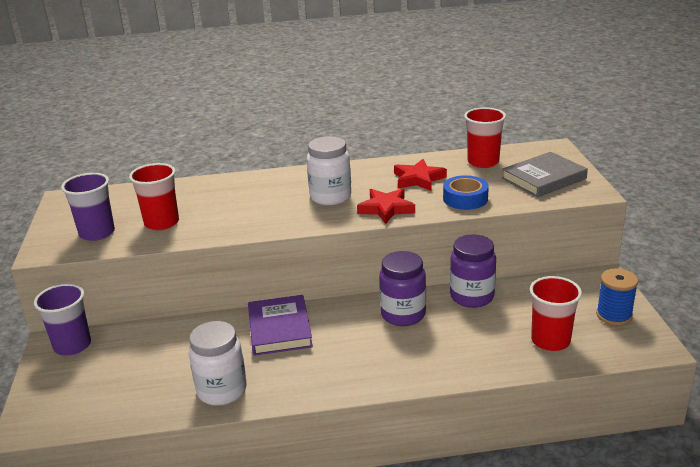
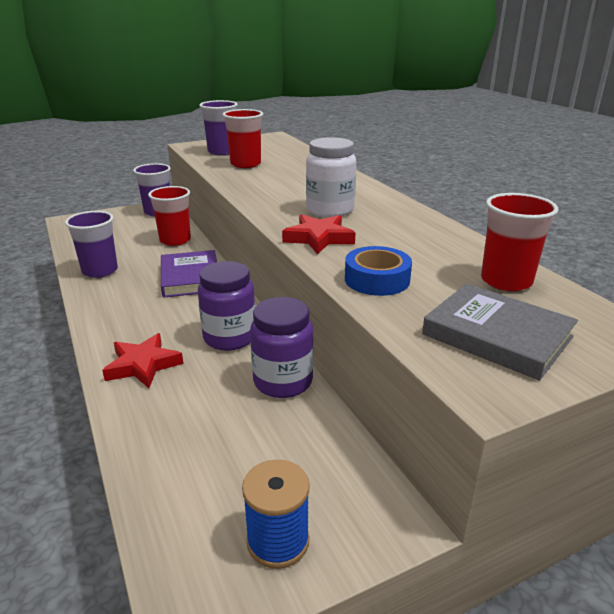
camera: 70 degrees right, 0 degrees up
(222, 390) = (100, 271): white jar -> purple cup
(280, 329) = (190, 278): purple book -> purple book turned 75 degrees counterclockwise
(418, 179) = (410, 246): red star -> red star (143, 365)
(550, 341) = (193, 465): red cup -> red cup (175, 240)

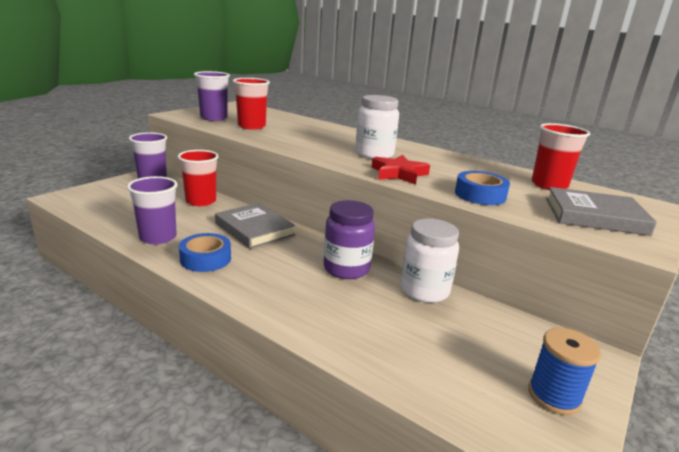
camera: 30 degrees left, 5 degrees down
(115, 299) = (205, 259): none -> blue tape
(143, 365) = (302, 305): red star -> none
(190, 278) = (254, 229): purple book -> grey book
(283, 382) = (424, 290): purple jar -> white jar

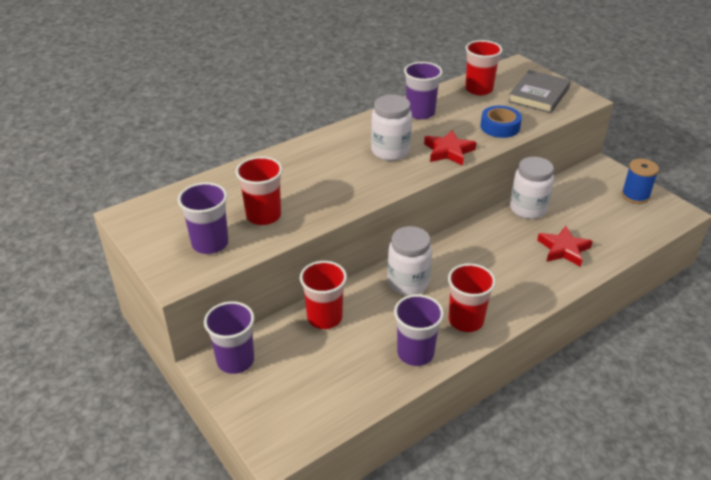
camera: 70 degrees left, 15 degrees up
(205, 259) = (466, 320): blue tape -> red cup
(254, 229) = (408, 283): grey book -> white jar
(346, 269) = (492, 239): purple jar -> none
(358, 319) = (563, 249): none -> red star
(458, 163) = (420, 113): none -> purple cup

